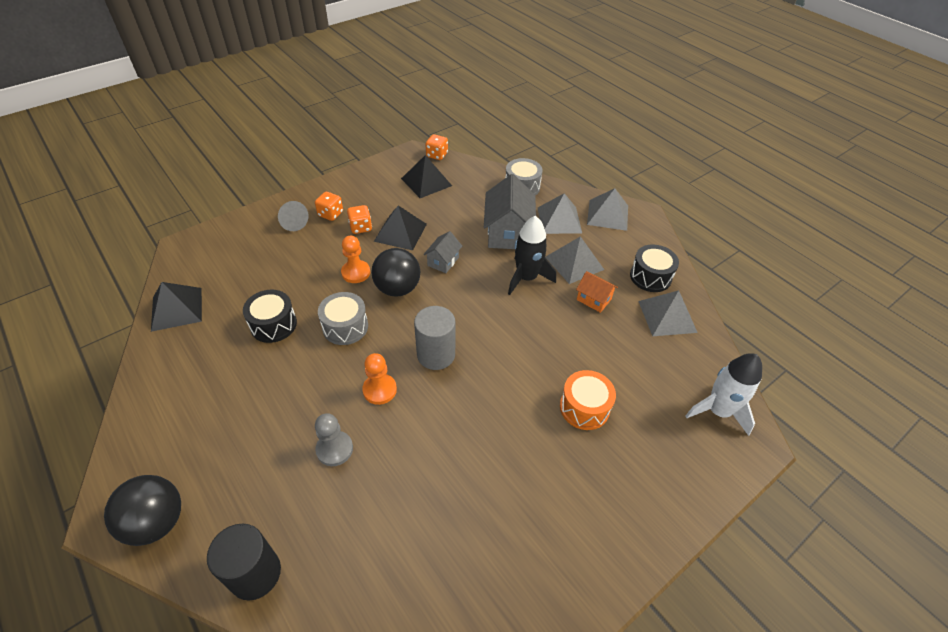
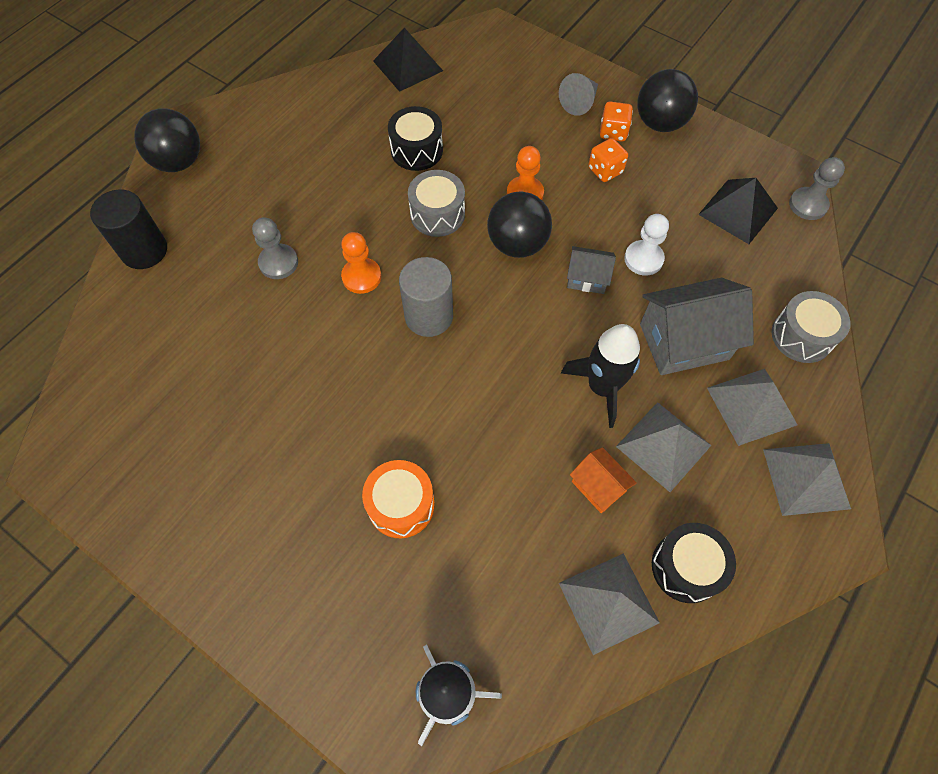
camera: 75 degrees right, 15 degrees up
(338, 191) = (660, 123): none -> black ball
(400, 232) = (618, 215): black pyramid -> none
(437, 155) = (808, 205): orange dice -> grey pawn
(441, 231) = (643, 259): none -> white pawn
(593, 299) = (598, 486): orange house -> orange house turned 60 degrees counterclockwise

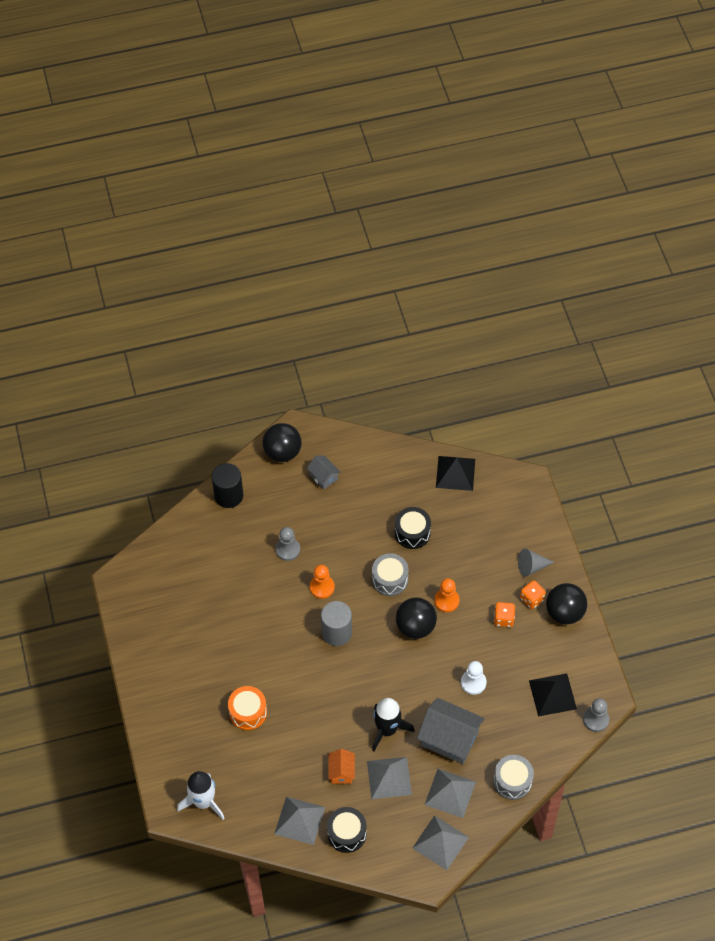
camera: 40 degrees right, 5 degrees down
(587, 278) = (433, 671): grey house -> grey house (323, 477)

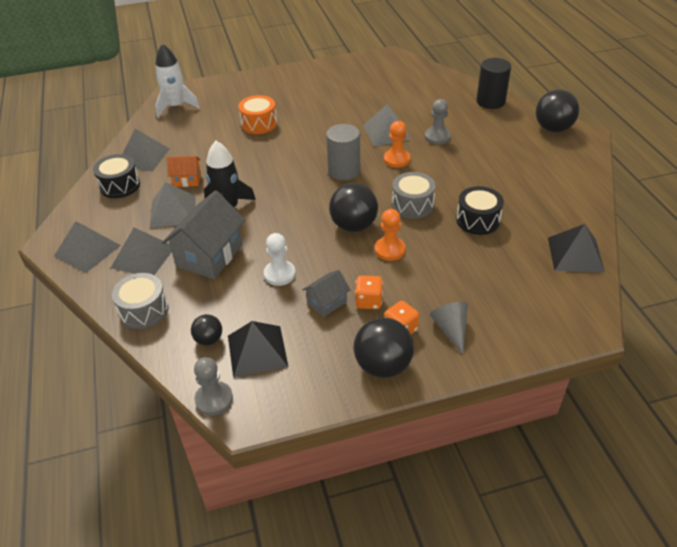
camera: 90 degrees right, 15 degrees down
(275, 593) = (386, 132): none -> grey pyramid
(323, 477) = (532, 155): grey house -> grey house (327, 302)
(542, 729) = (209, 339): none -> black ball

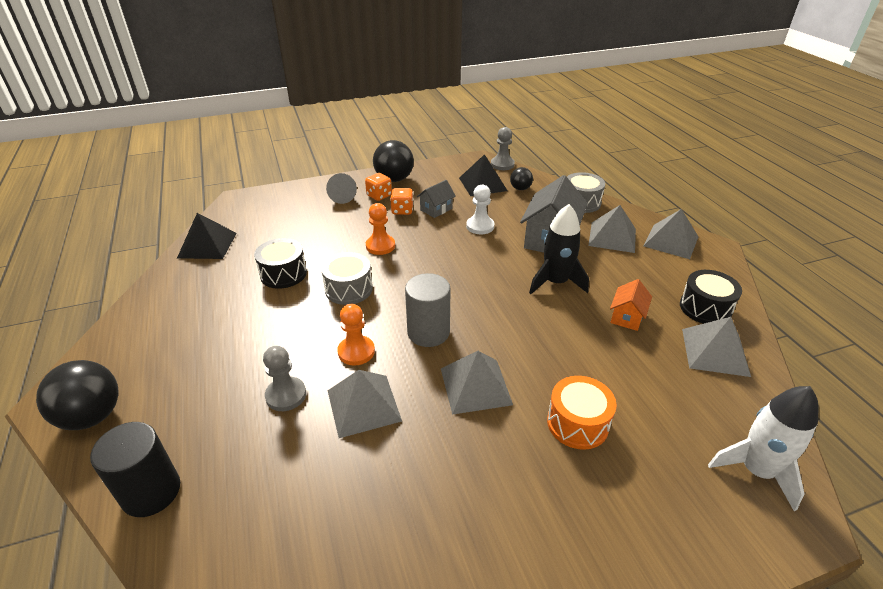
camera: 175 degrees right, 5 degrees down
(173, 211) = (616, 278): grey pyramid -> grey pyramid (475, 386)
(187, 180) = (627, 317): orange house -> orange house turned 60 degrees counterclockwise
(353, 226) = (415, 266): black ball -> none

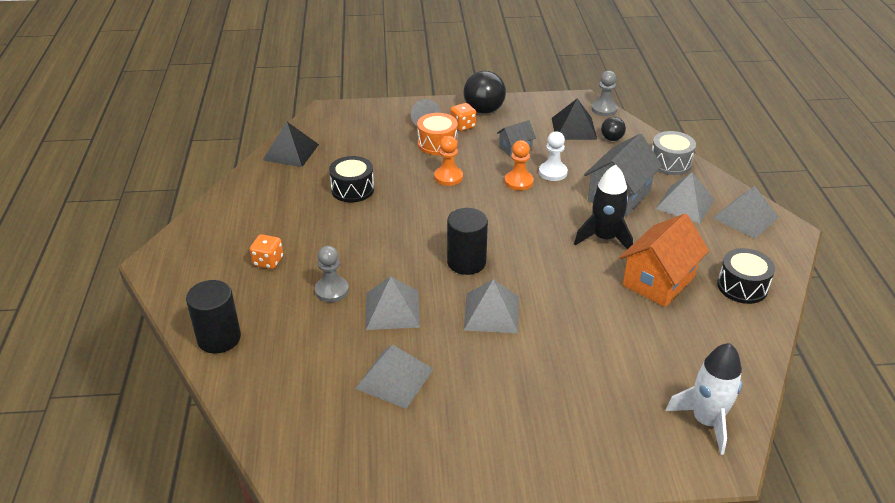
camera: 15 degrees right, 0 degrees up
(92, 416) = (181, 278): black ball -> none
(349, 289) = (407, 213): grey drum -> none
(356, 352) = (398, 267): orange pawn -> orange pawn (518, 182)
(402, 210) = (481, 145): orange dice -> orange dice (268, 261)
(428, 332) = (466, 262): grey cylinder -> black cylinder
(577, 423) = (568, 357): orange drum -> orange drum (437, 144)
(627, 317) = (658, 281): orange house -> orange house, size x1.89
(715, 352) = (727, 325): grey pyramid -> grey pyramid (394, 378)

